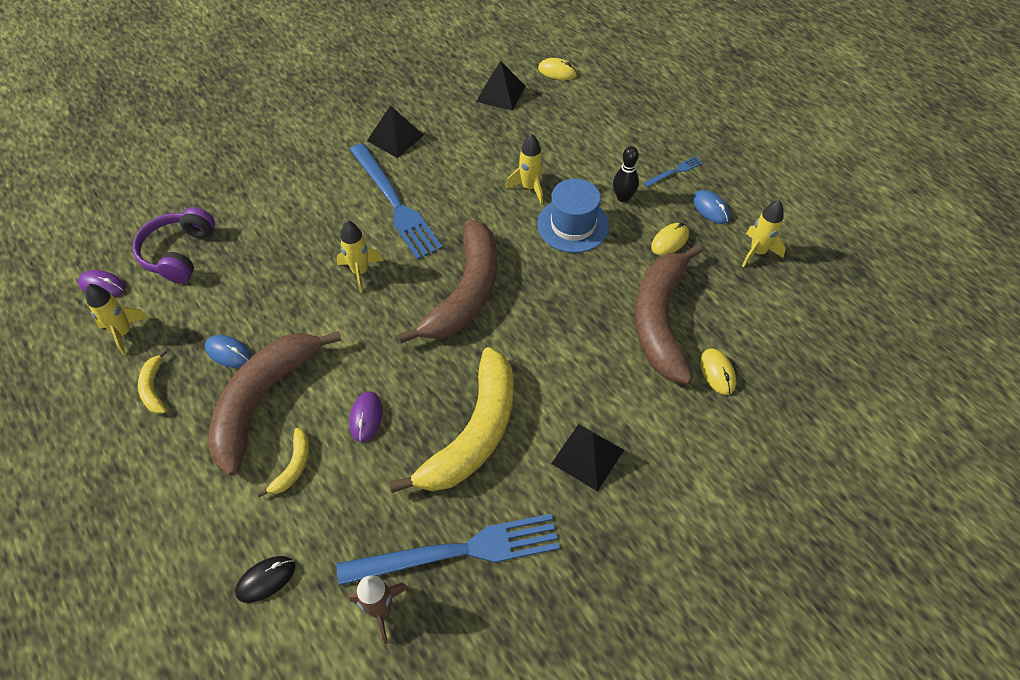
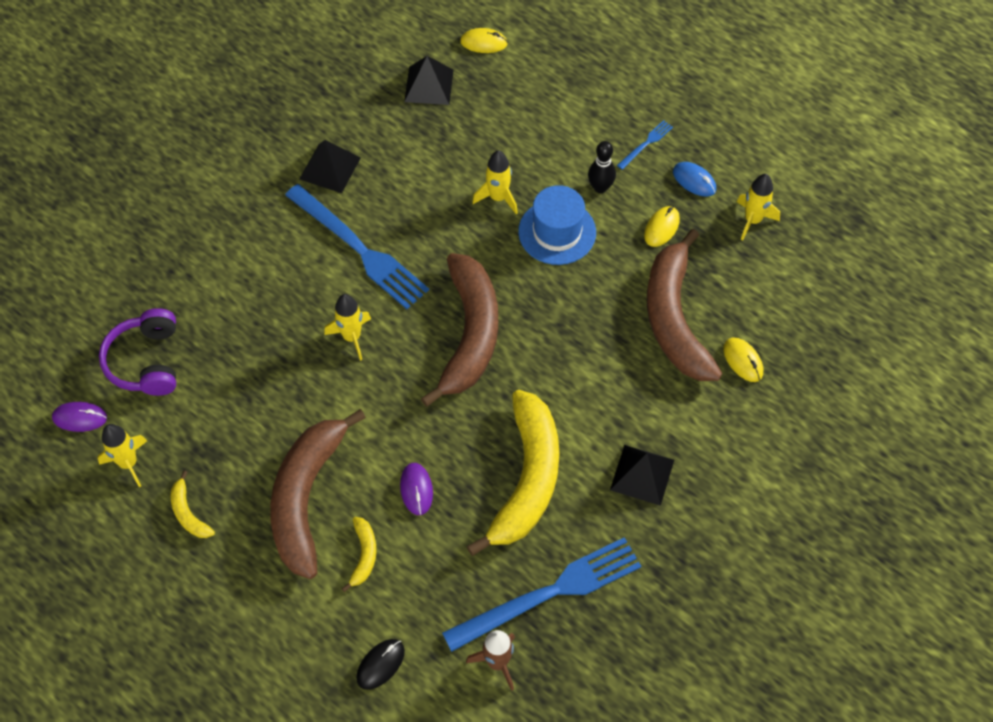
camera: 15 degrees left, 5 degrees up
(228, 353) = (249, 458): blue mouse -> none

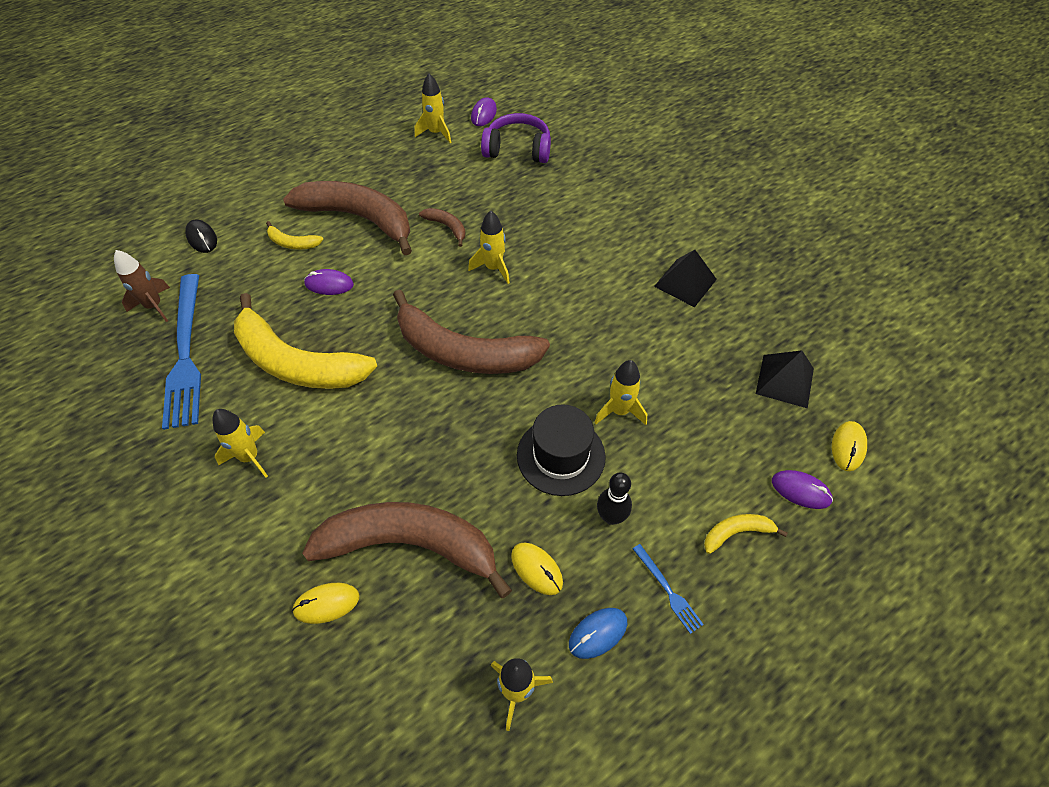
camera: 105 degrees right, 5 degrees down
(188, 513) = (381, 157): yellow banana -> yellow banana (736, 532)
(300, 399) = (447, 227): none -> brown banana
(359, 249) = (585, 288): blue fork -> none
(534, 70) = (800, 490): none -> purple mouse
(557, 232) = (561, 456): blue hat -> black hat
(642, 475) = (249, 457): black pyramid -> yellow rocket

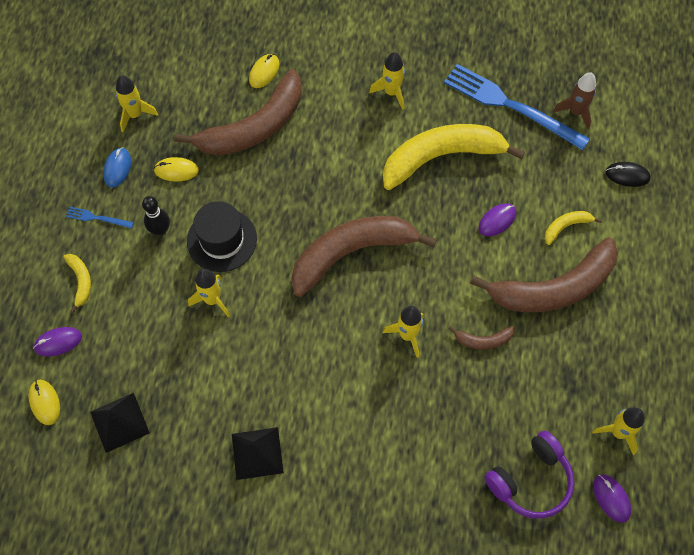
camera: 135 degrees right, 10 degrees up
(736, 532) = (81, 281): yellow banana -> yellow banana turned 45 degrees counterclockwise

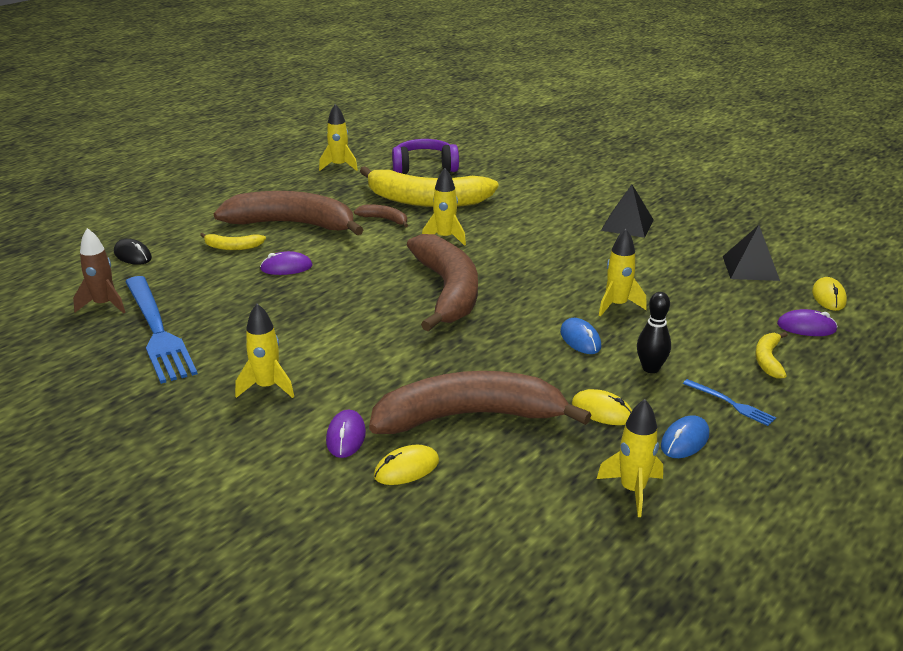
camera: 150 degrees left, 35 degrees down
(222, 240) = (580, 339): black hat -> blue mouse
(351, 253) = (448, 291): brown banana -> brown banana turned 105 degrees counterclockwise
(441, 157) = (282, 320): yellow banana -> yellow banana (426, 201)
(611, 498) = (379, 151): purple mouse -> purple mouse (346, 437)

